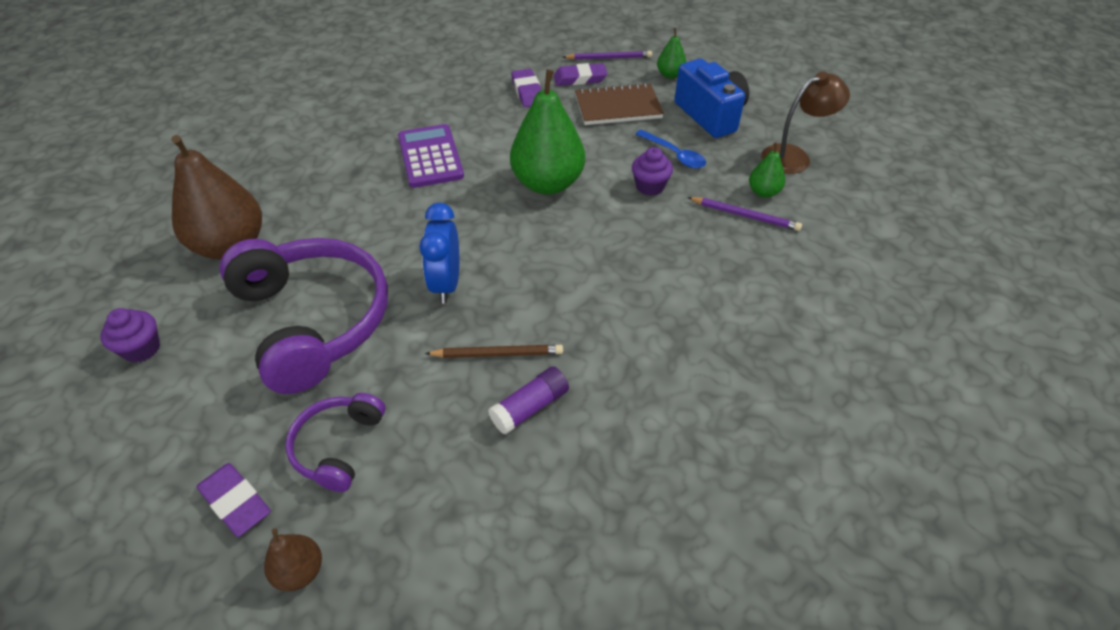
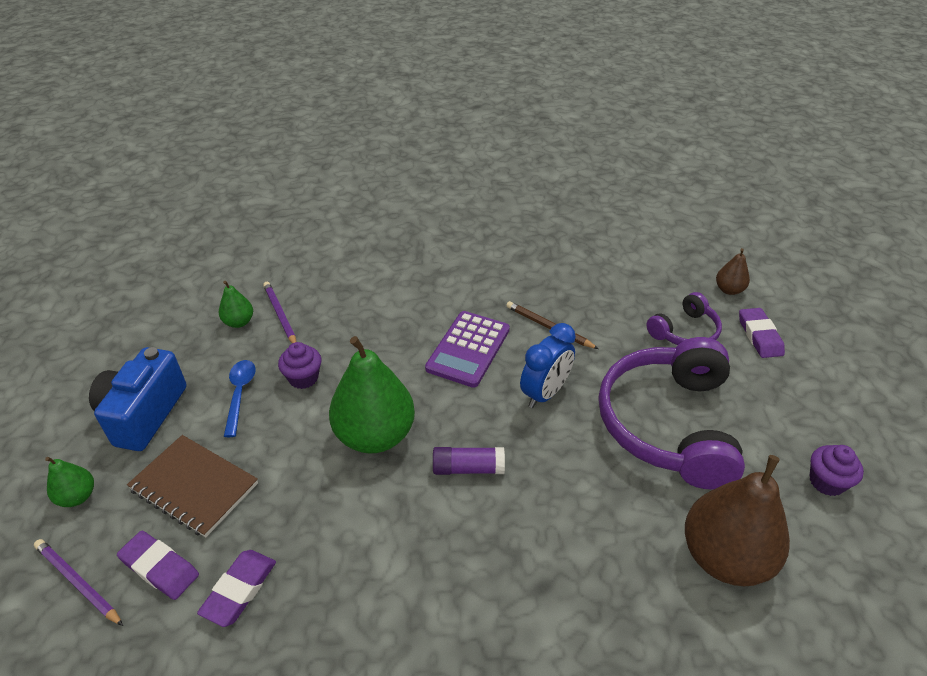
camera: 140 degrees left, 5 degrees down
(430, 157) = (447, 551): purple calculator -> purple calculator (468, 349)
(530, 407) = (555, 291): purple glue stick -> purple glue stick (468, 468)
(794, 156) = (167, 333): brown lamp -> none

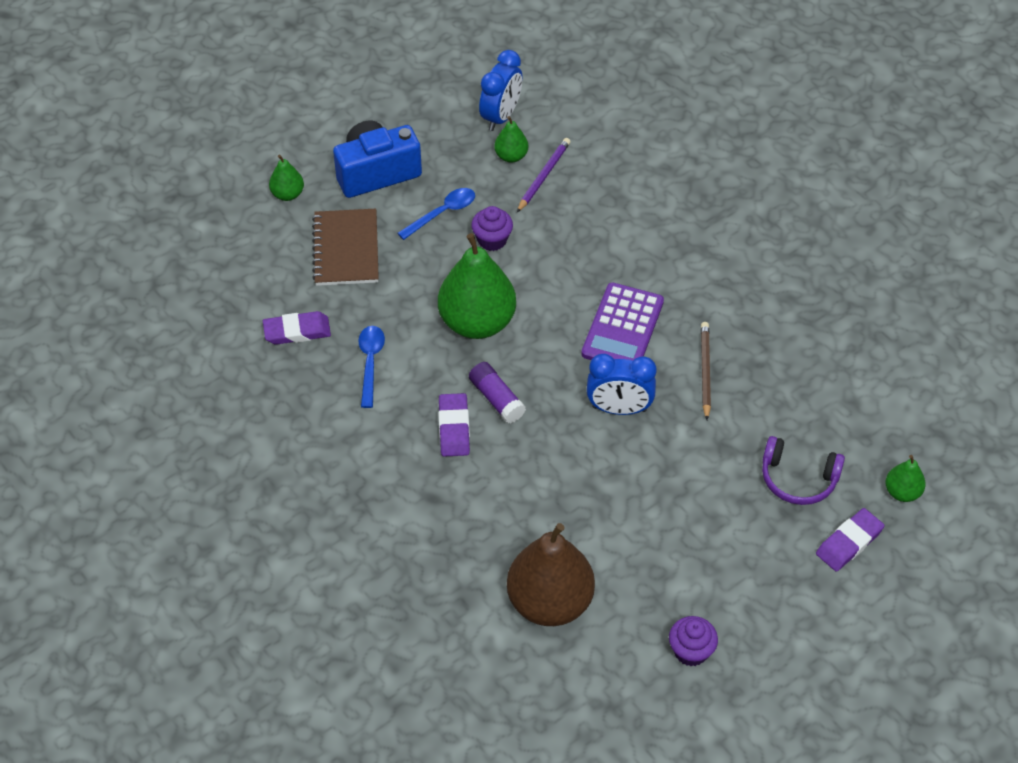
camera: 55 degrees right, 10 degrees up
(78, 583) = (236, 246): purple pencil -> none
(160, 567) = (278, 278): purple eraser -> purple eraser (454, 428)
(196, 307) = (501, 116): none -> blue clock
(340, 545) = (370, 362): none -> blue spoon
(468, 349) = (623, 328): purple calculator -> purple calculator turned 60 degrees counterclockwise
(668, 424) = (660, 512): purple headphones -> none
(729, 290) = (902, 492): brown pear -> green pear

